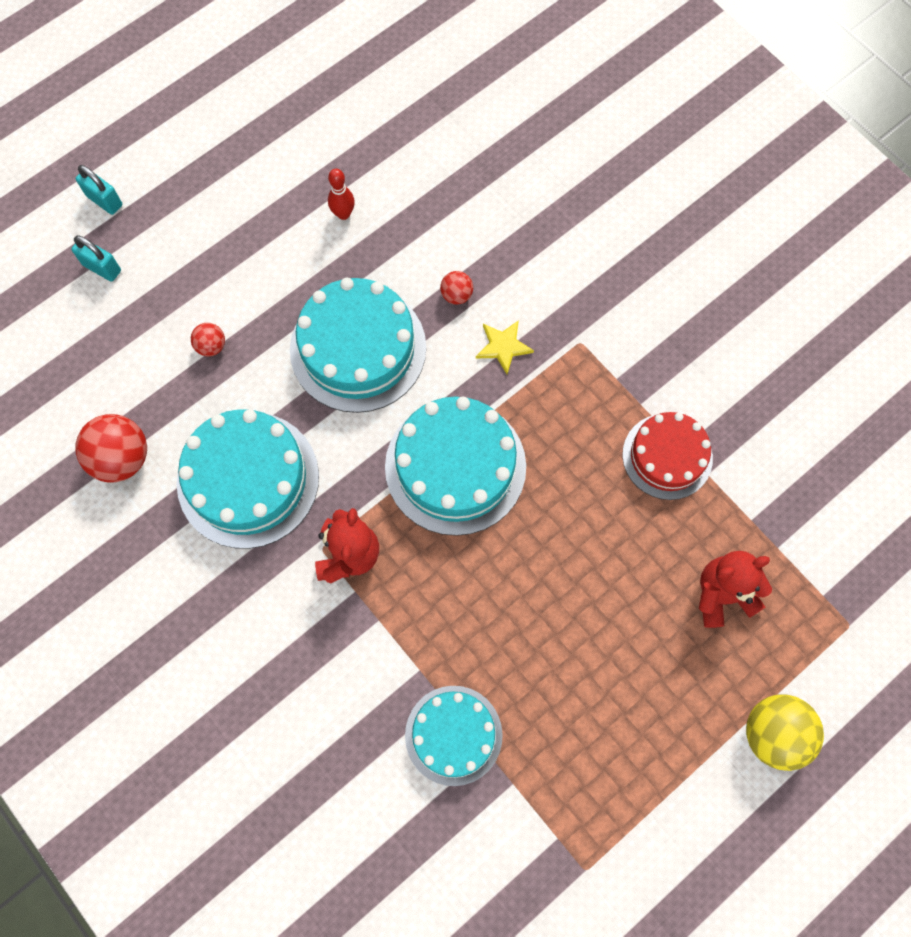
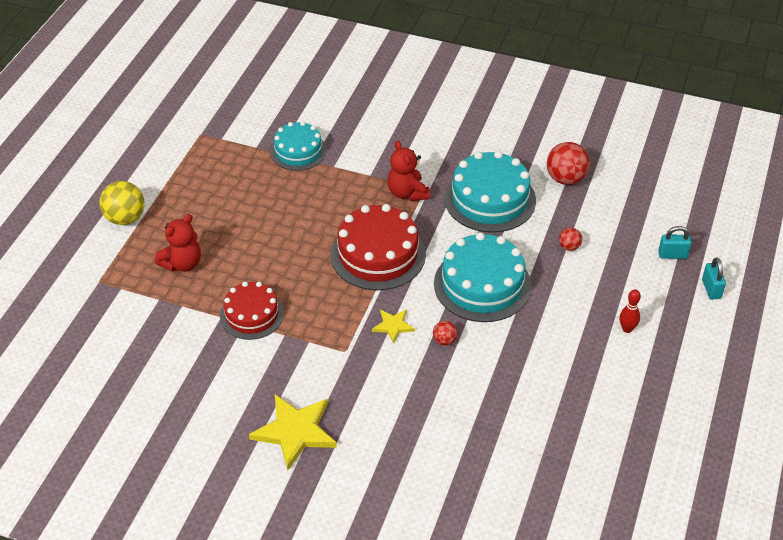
camera: 150 degrees right, 25 degrees down
(104, 200) = (711, 289): turquoise padlock -> turquoise padlock turned 75 degrees clockwise
(343, 214) = (557, 353): red bowling pin -> red bowling pin (627, 329)
(455, 466) = (378, 254): turquoise cake -> red cake
(691, 268) = (295, 431): none -> yellow star

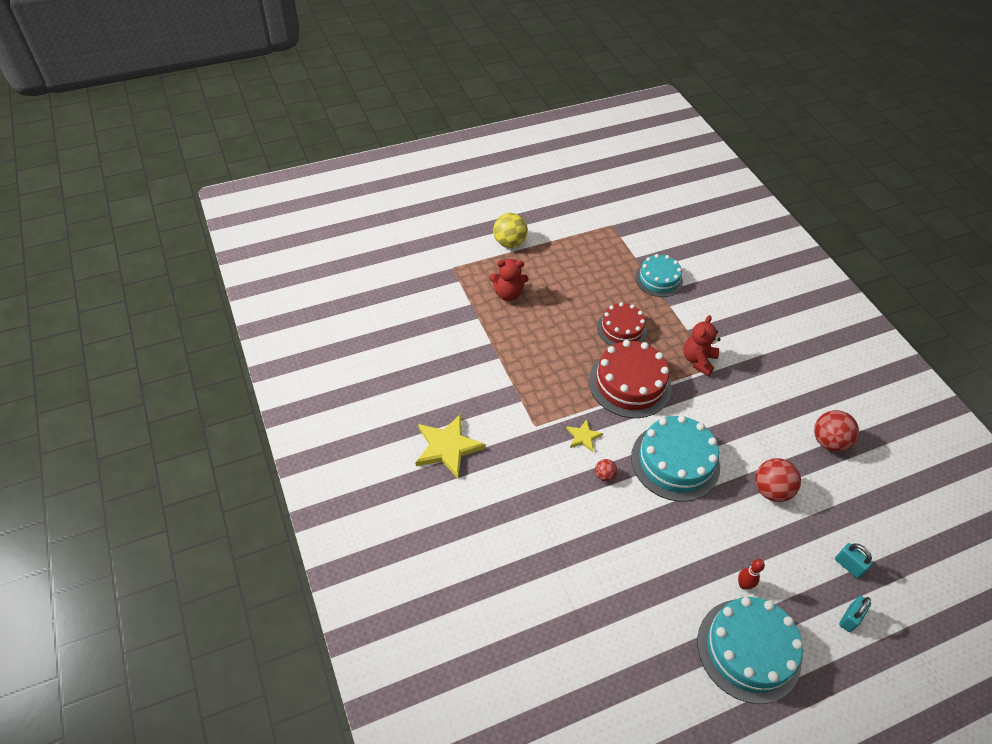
camera: 45 degrees right, 5 degrees up
(252, 314) = (509, 356): red cake -> red cake (621, 329)
(490, 199) = (752, 410): turquoise cake -> turquoise cake (748, 650)
(569, 247) = (771, 490): red ball -> red ball, size x1.93

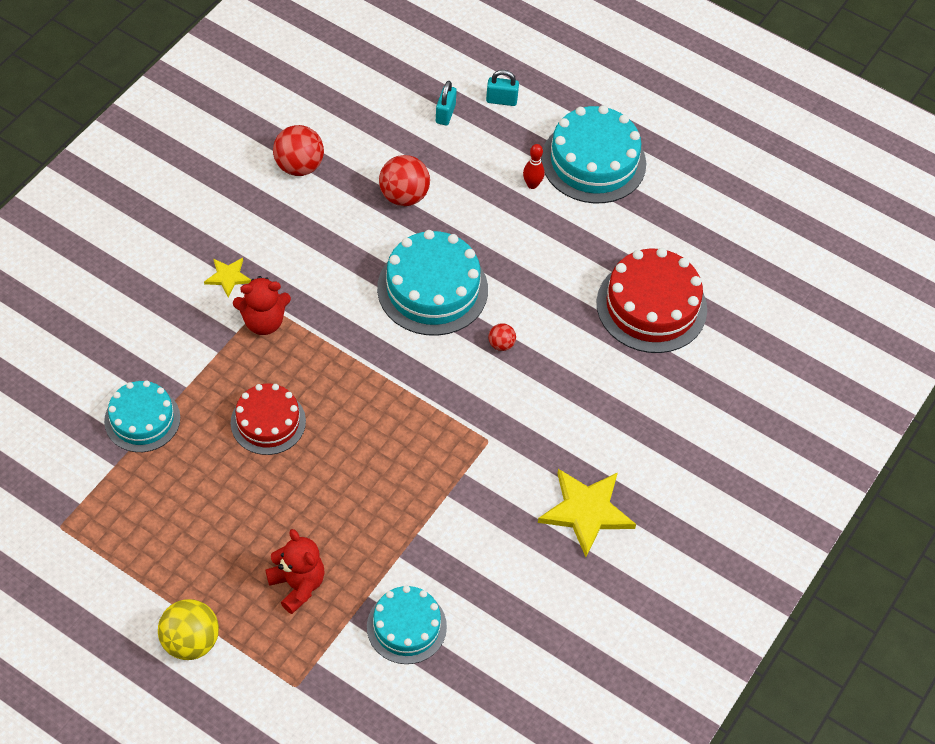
camera: 125 degrees left, 5 degrees up
(447, 324) = (406, 626): none -> turquoise cake
(583, 436) = (466, 386): yellow star -> yellow star (228, 277)
(629, 383) = (353, 375): red cake -> red cake (651, 306)

